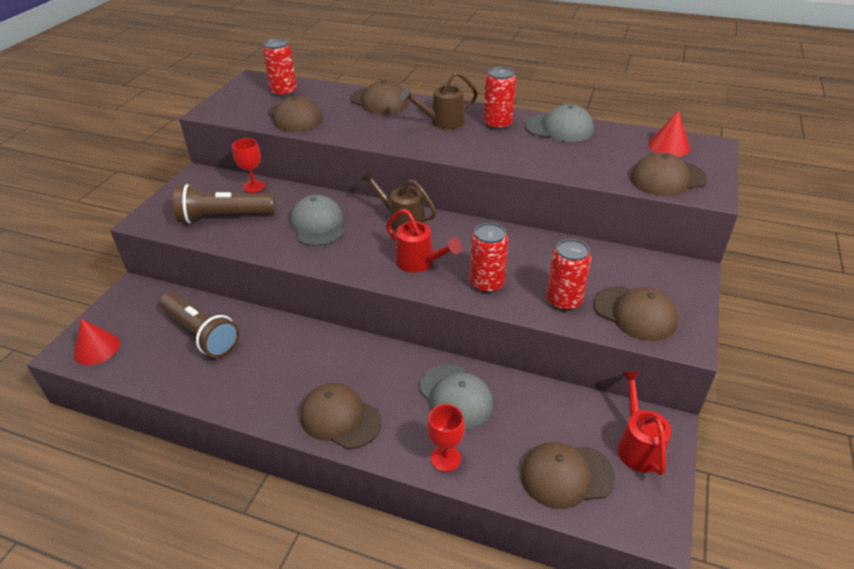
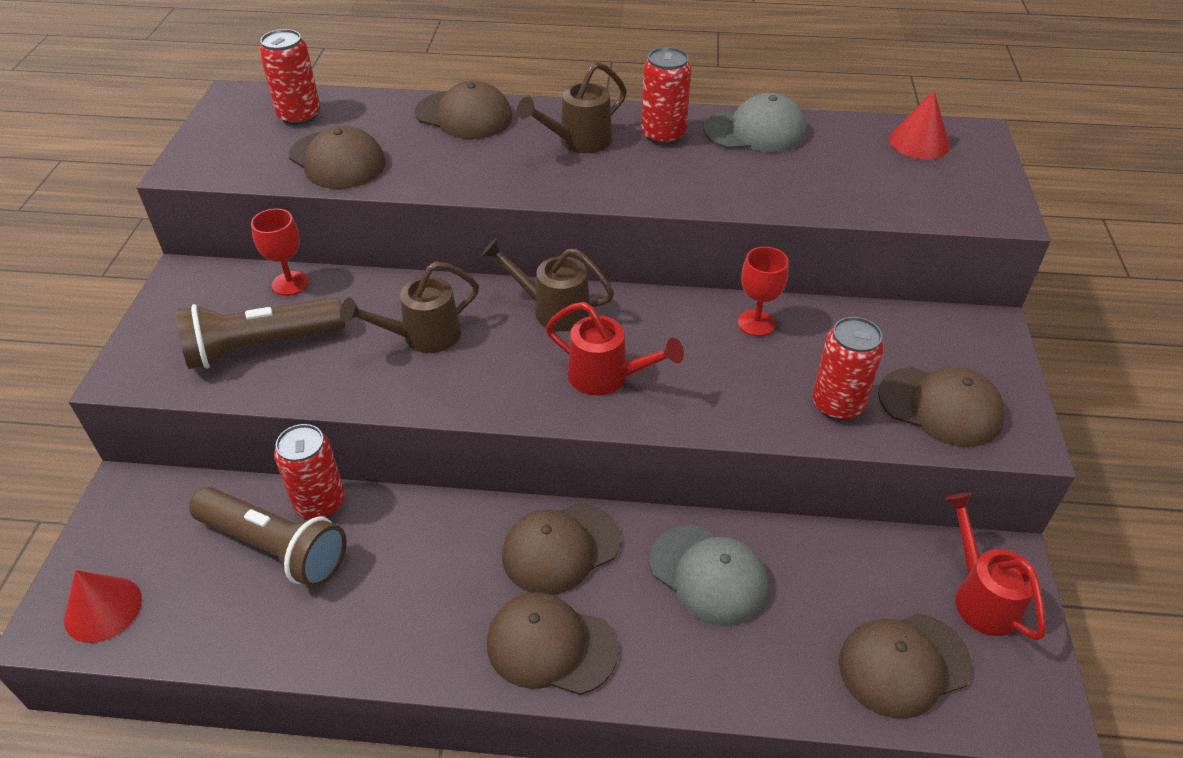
camera: 15 degrees left, 5 degrees up
(318, 224) = (423, 336): grey cap -> brown watering can
(445, 458) = (729, 676): red goblet -> red goblet (756, 323)
(487, 284) = (719, 395): red can -> red can (320, 503)
(667, 178) = (938, 196): brown cap -> brown cap (560, 548)

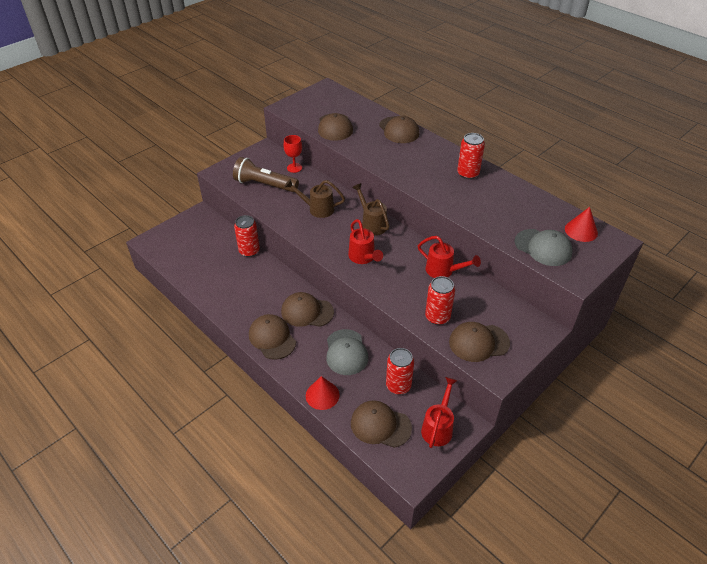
camera: 40 degrees right, 0 degrees up
(103, 609) = (164, 245): red cone -> red cone (322, 395)
(275, 548) = (223, 256): brown flashlight -> none
(299, 115) = (340, 104): red can -> red can (398, 385)
(578, 142) = (430, 160): brown watering can -> none
(755, 131) = (510, 190): grey cap -> grey cap (543, 247)
(756, 323) = (443, 271): red goblet -> red watering can
(940, 407) = (478, 342): brown cap -> brown cap turned 105 degrees clockwise

